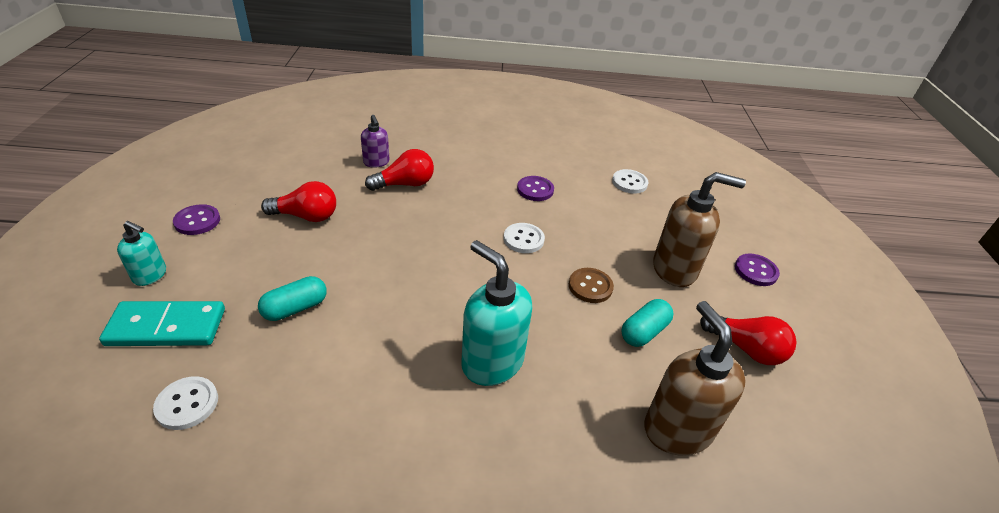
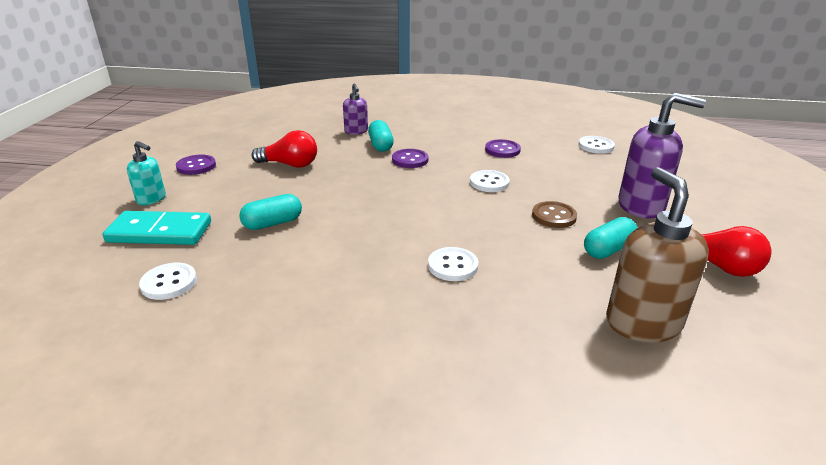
camera: 10 degrees right, 10 degrees down
(405, 184) = (380, 145): red light bulb -> turquoise capsule
(492, 362) = (452, 266): turquoise soap dispenser -> white button
(675, 269) = (641, 206): brown soap dispenser -> purple soap dispenser
(755, 271) = (728, 209): purple button -> purple button (410, 160)

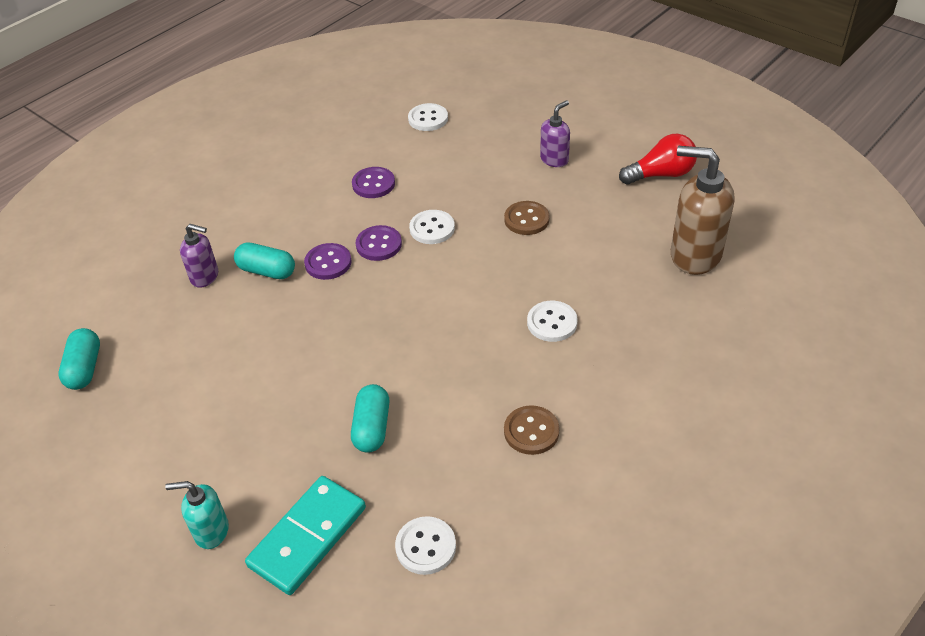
camera: 55 degrees left, 15 degrees up
(151, 199) = (211, 531): turquoise soap dispenser -> turquoise soap dispenser turned 150 degrees counterclockwise
(196, 166) = (153, 465): purple button -> purple button (379, 244)
(290, 164) = (240, 369): red light bulb -> none
(319, 295) = (531, 431): none -> brown button
(608, 250) = (599, 218): turquoise capsule -> turquoise capsule (85, 368)
(641, 206) = (554, 159): purple soap dispenser -> purple soap dispenser, size x0.55

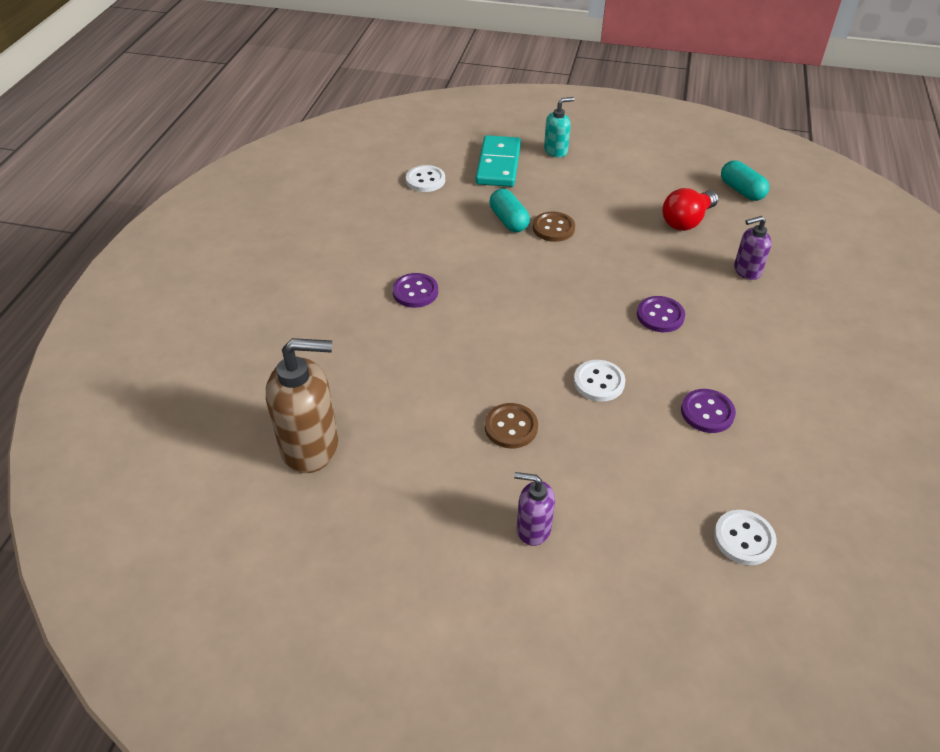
camera: 150 degrees right, 0 degrees up
(267, 271) = (703, 291): turquoise capsule -> none
(379, 244) = (633, 348): purple button -> purple button (415, 292)
(531, 431) = (395, 252): brown button -> brown button (553, 228)
(552, 323) = (423, 331): white button -> none
(554, 159) = (533, 529): purple soap dispenser -> purple soap dispenser turned 90 degrees clockwise
(661, 174) = (386, 554): red light bulb -> red light bulb (687, 221)

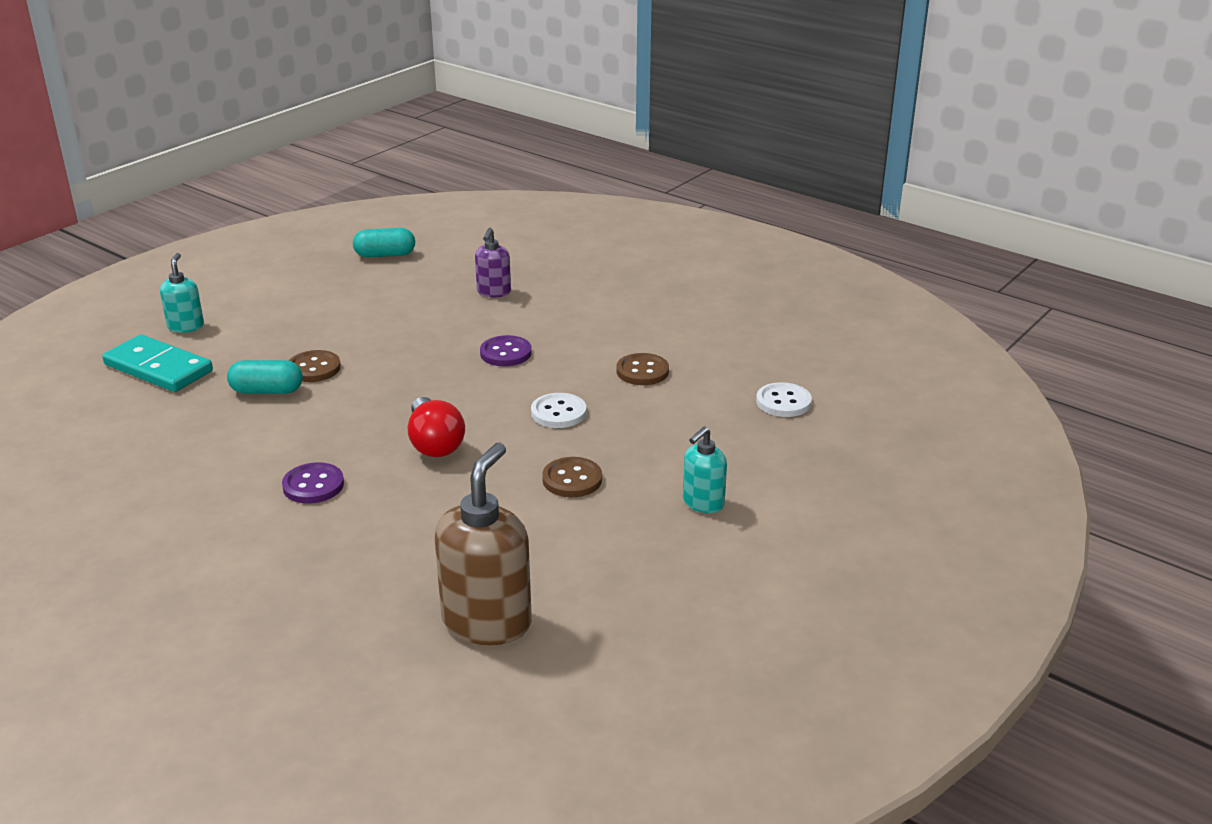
camera: 65 degrees left, 15 degrees down
(425, 180) = (118, 425): white button -> none
(533, 529) = (703, 503): purple soap dispenser -> turquoise soap dispenser
(687, 221) = (393, 295): red light bulb -> red light bulb (434, 443)
(707, 412) = (642, 371): purple button -> brown button

